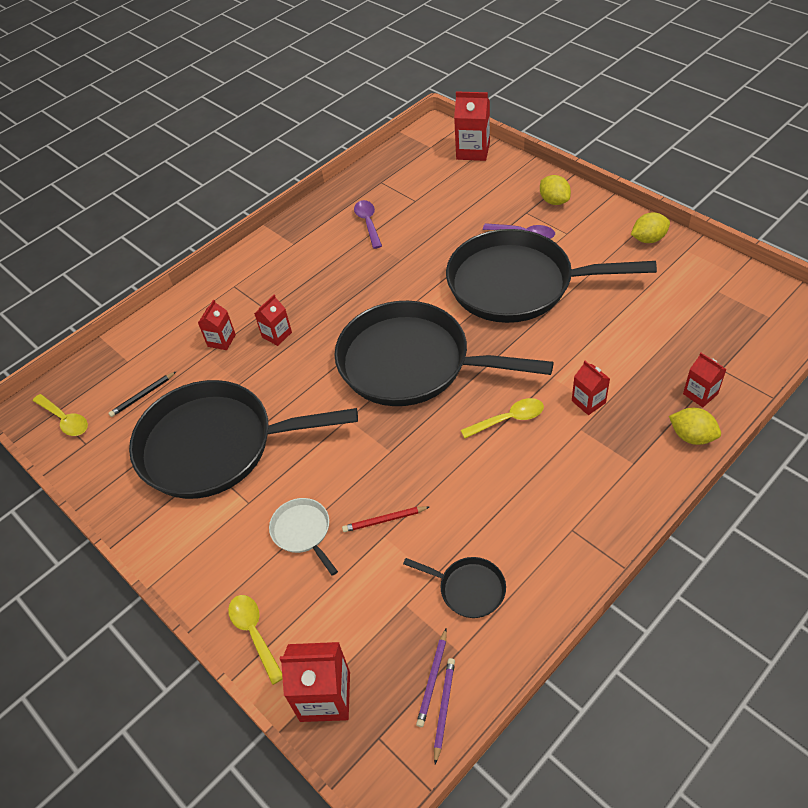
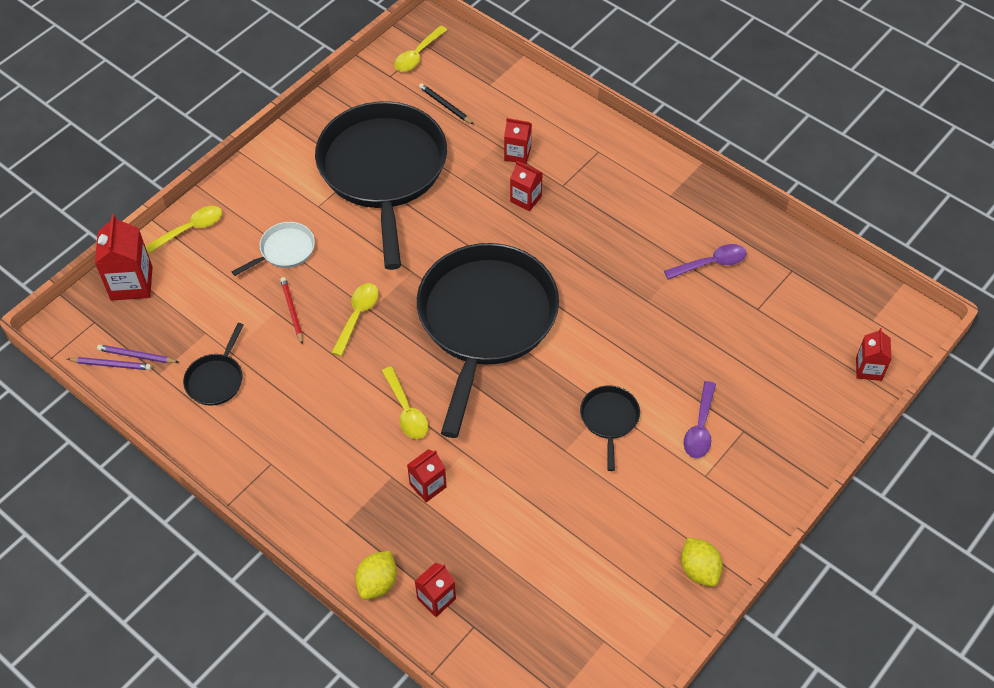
camera: 80 degrees right, 5 degrees up
(396, 462) = (357, 316): none -> yellow spoon
(473, 151) = (868, 369): red carton -> red carton, size x0.61
(516, 284) = (609, 419): black pan -> black pan, size x0.40
(554, 201) = (769, 463): yellow lemon -> none

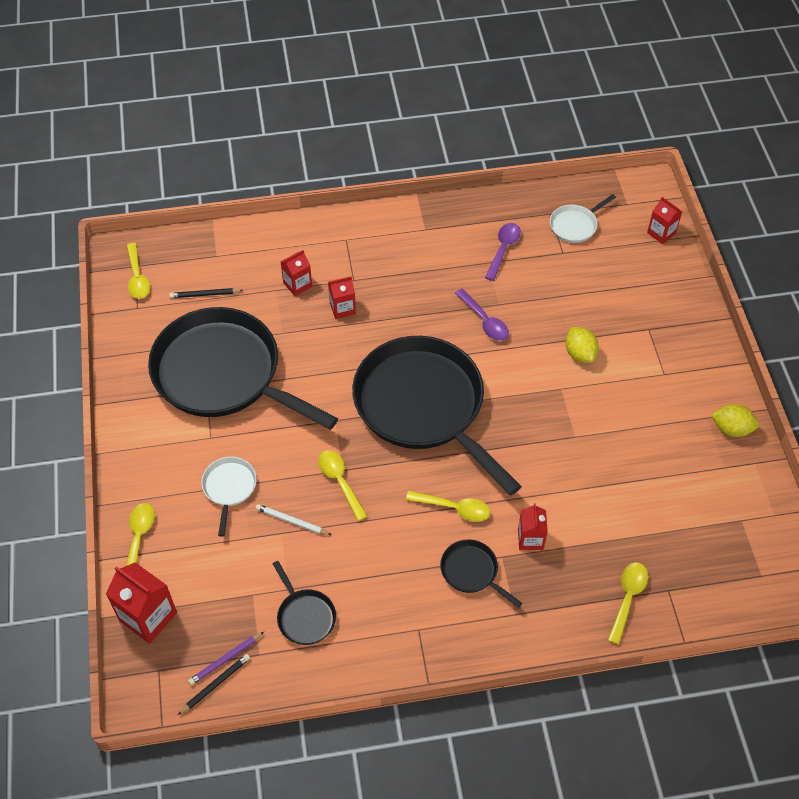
camera: 50 degrees left, 0 degrees up
(111, 365) = (215, 684): purple pencil -> black pencil
(292, 311) = (292, 521): red pencil -> white pencil
(377, 583) = (583, 627): yellow lemon -> yellow lemon (580, 353)
(436, 599) = (627, 598): red carton -> yellow spoon
(609, 419) = (573, 393): black pan -> black pan (471, 571)
(700, 428) = (625, 350): purple spoon -> purple spoon (484, 321)
(799, 297) = (575, 225): none -> white pan

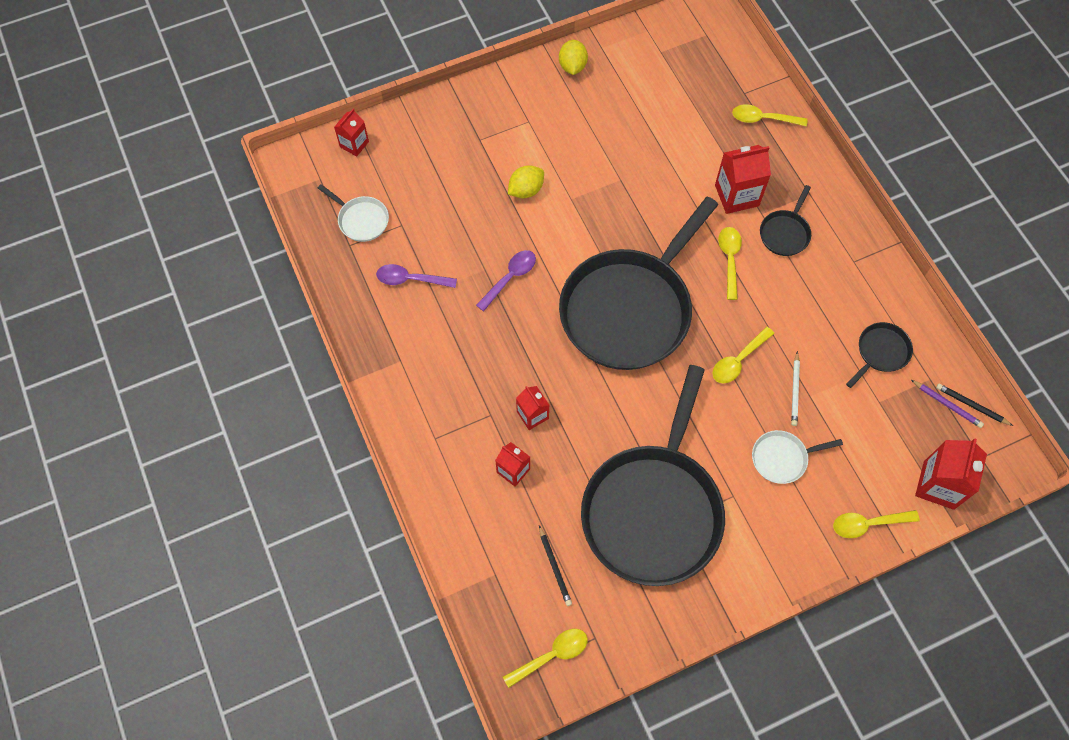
camera: 105 degrees left, 10 degrees up
(530, 539) = (736, 195): red carton -> red carton, size x1.63

